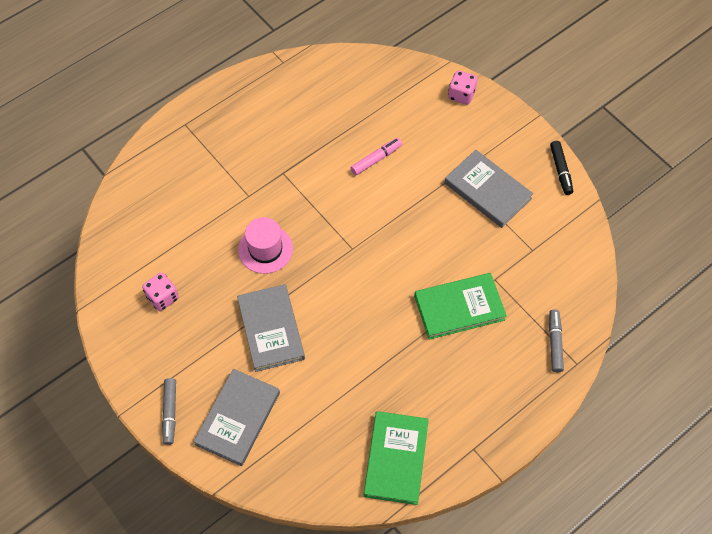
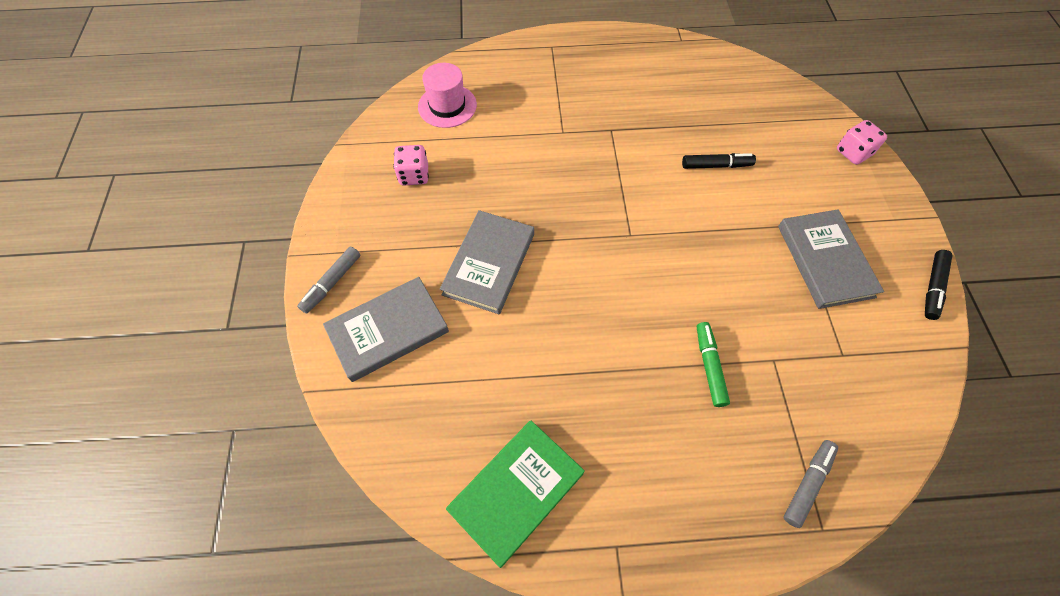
camera: 35 degrees right, 0 degrees up
(265, 249) = (542, 187): pink hat -> pink hat (447, 106)
(376, 159) = (716, 165): pink marker -> black marker
(459, 308) = (709, 366): green book -> green marker

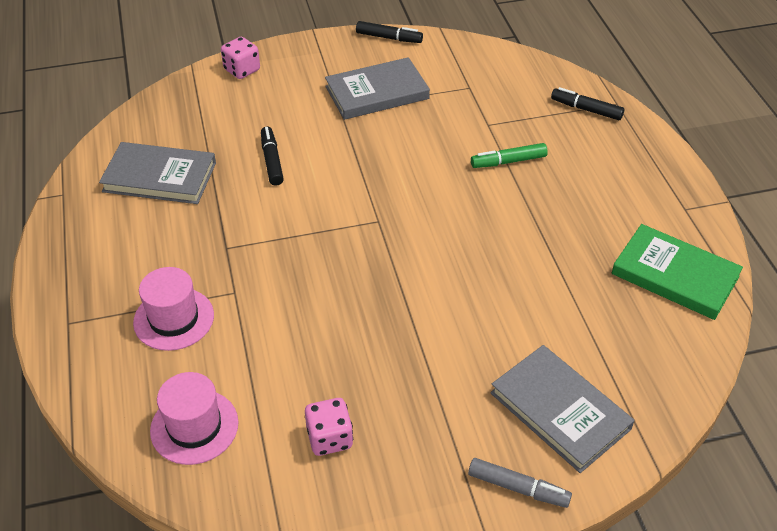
camera: 100 degrees left, 15 degrees down
(489, 264) = (446, 334): grey book -> grey book (159, 177)
(543, 98) = (174, 319): none -> pink hat
(807, 484) = (586, 109): grey marker -> black marker

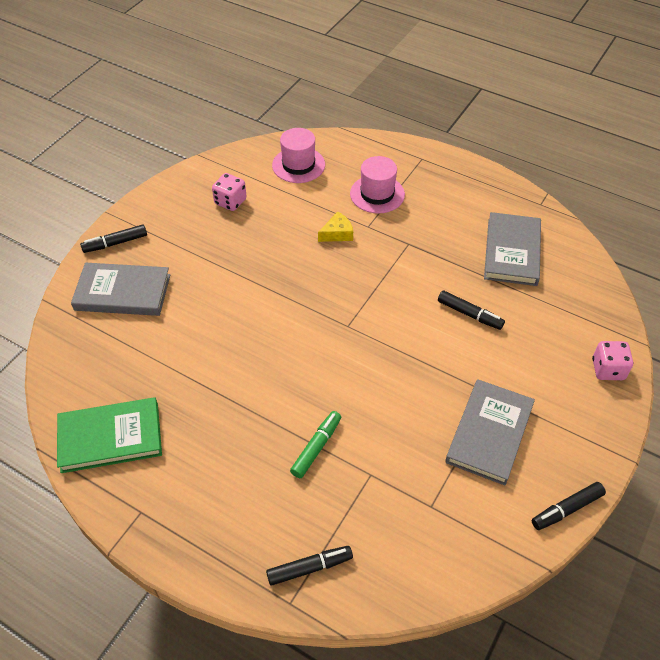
camera: 135 degrees right, 5 degrees up
(159, 177) = (511, 252): grey book -> grey book turned 45 degrees counterclockwise
(272, 307) = (337, 233): none -> yellow cheese
(518, 488) = (115, 243): grey marker -> black marker

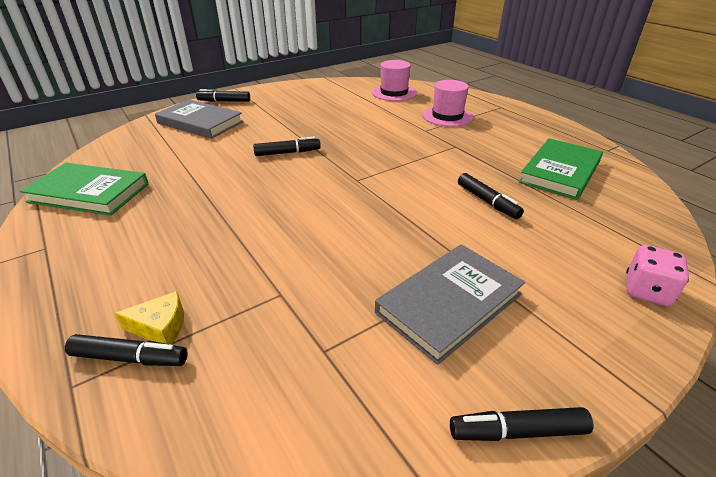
camera: 25 degrees right, 15 degrees down
(230, 202) = (325, 99): pink dice -> none
(256, 310) = (287, 153): none -> black marker
(316, 447) = (247, 253): green marker -> none
(337, 233) = (395, 128): yellow cheese -> yellow cheese (160, 327)
(511, 252) = (560, 172): grey book -> green book

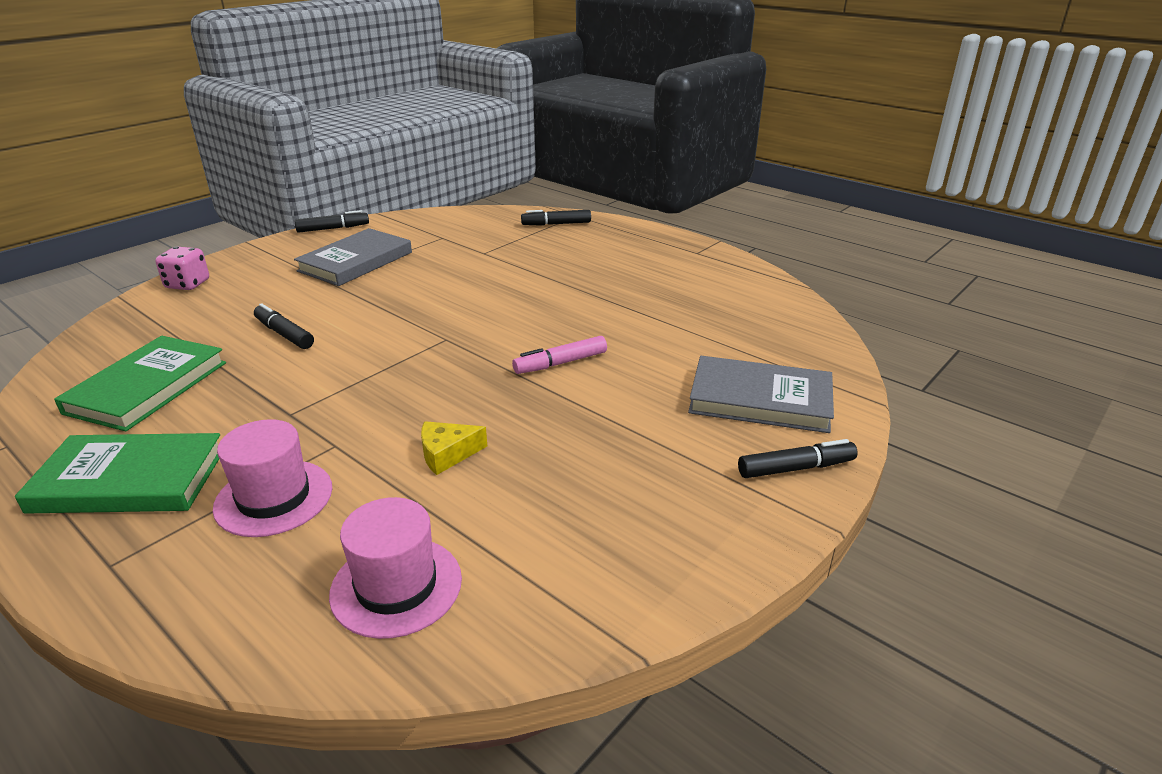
camera: 165 degrees right, 5 degrees down
(89, 193) = (737, 288): green book -> green book (129, 480)
(160, 327) = (552, 233): yellow cheese -> yellow cheese (447, 454)
(287, 153) = (560, 363): black marker -> pink marker

